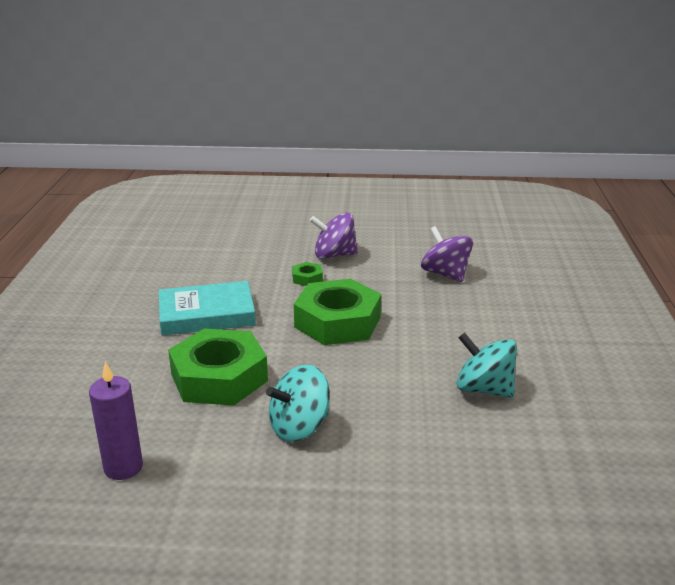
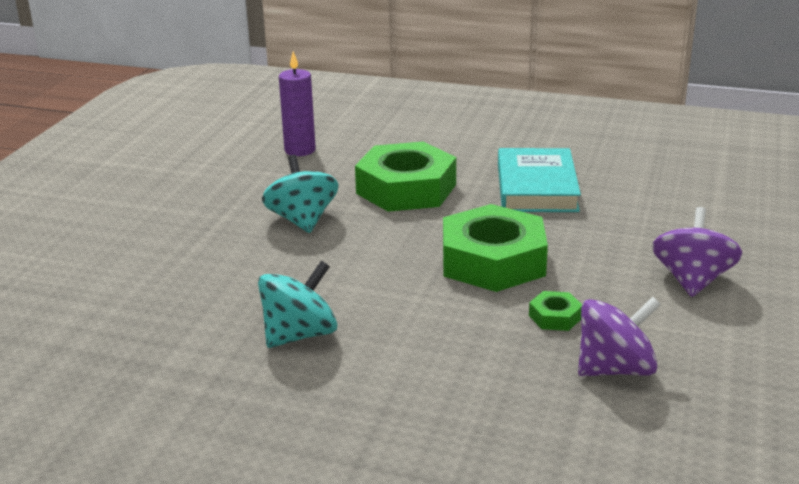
camera: 105 degrees right, 0 degrees up
(307, 278) = (618, 253): green nut -> green nut (555, 317)

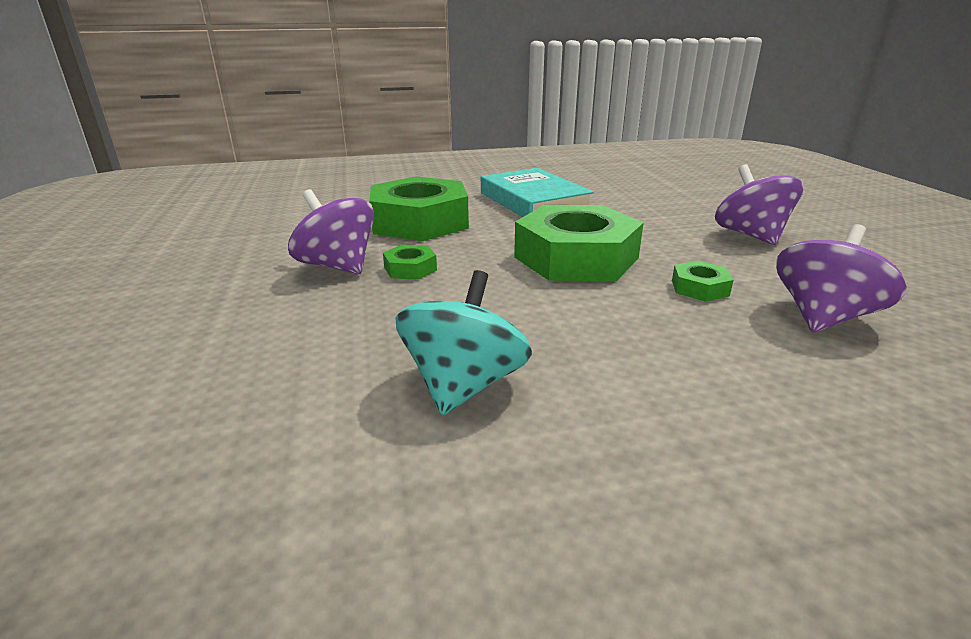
camera: 30 degrees left, 0 degrees up
(300, 150) = (275, 213): purple candle -> none
(302, 220) = (337, 266): turquoise spinning top -> purple spinning top
(351, 237) = (410, 269): none -> green nut

